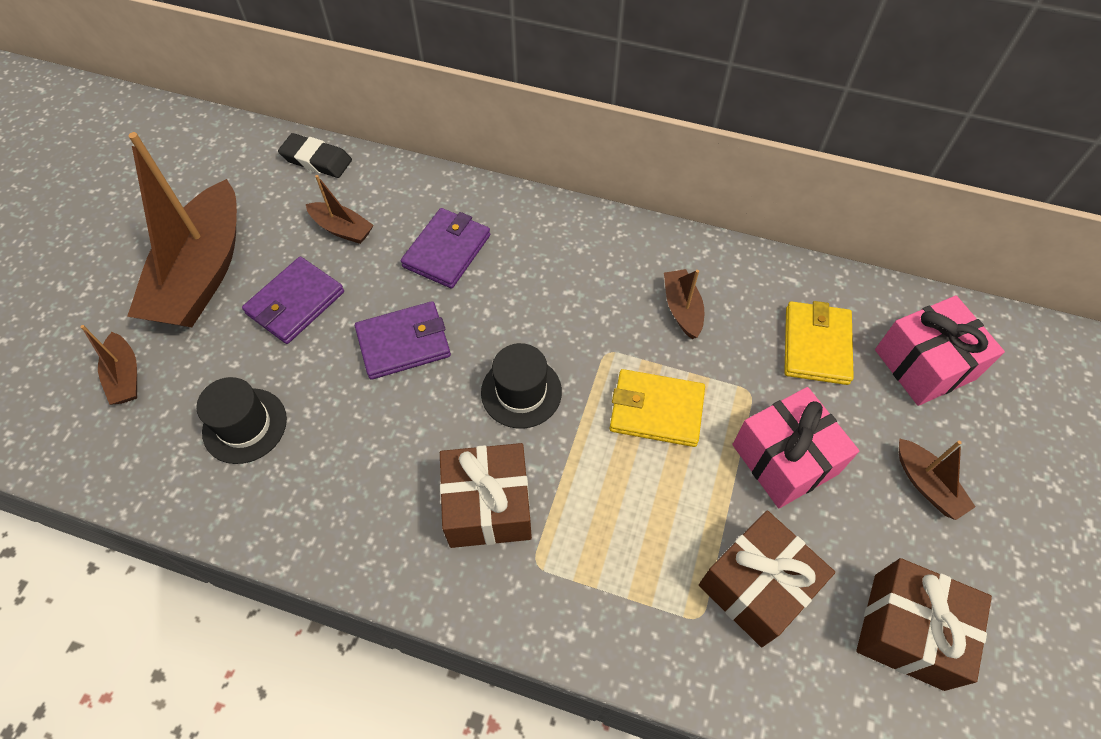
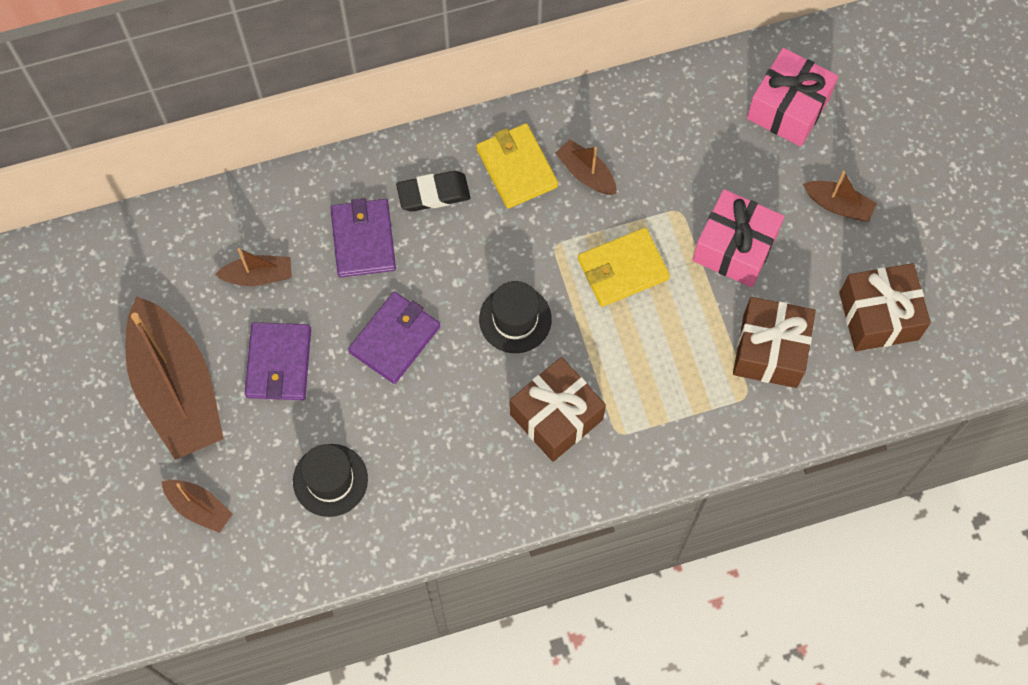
camera: 35 degrees left, 10 degrees up
(316, 160) = (175, 225): black eraser -> black eraser (433, 194)
(816, 345) = (703, 141): yellow wallet -> yellow wallet (516, 168)

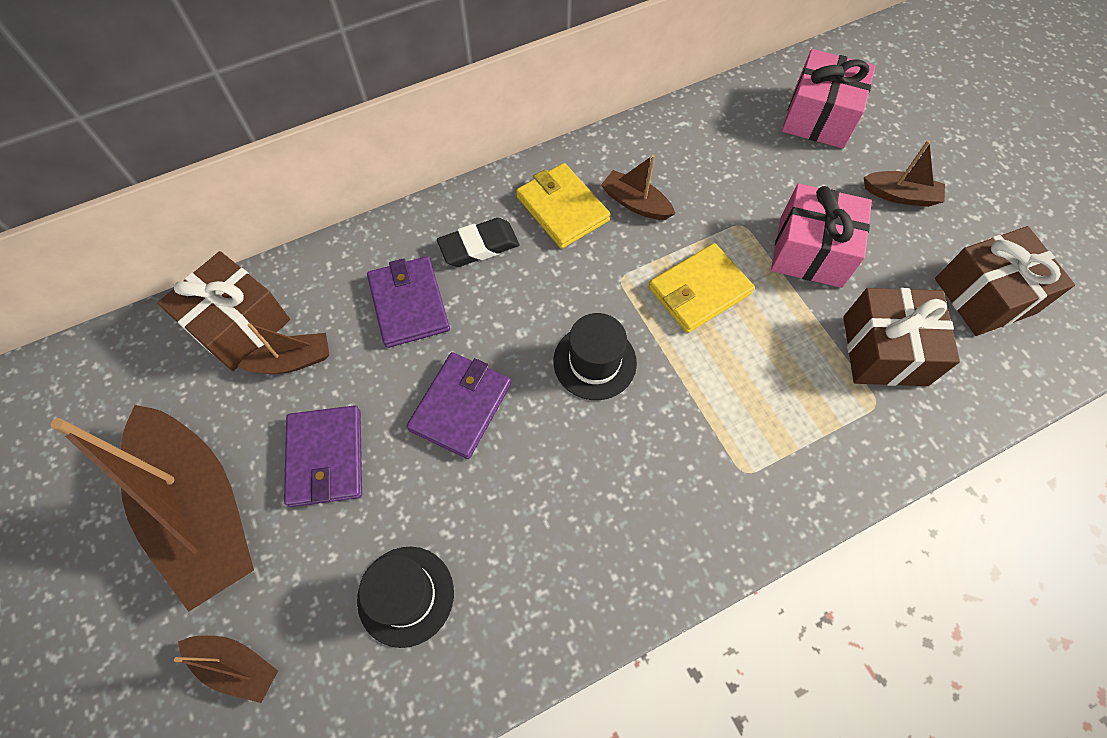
camera: 10 degrees left, 5 degrees down
(556, 417) = (668, 466): brown gift -> brown gift (239, 325)

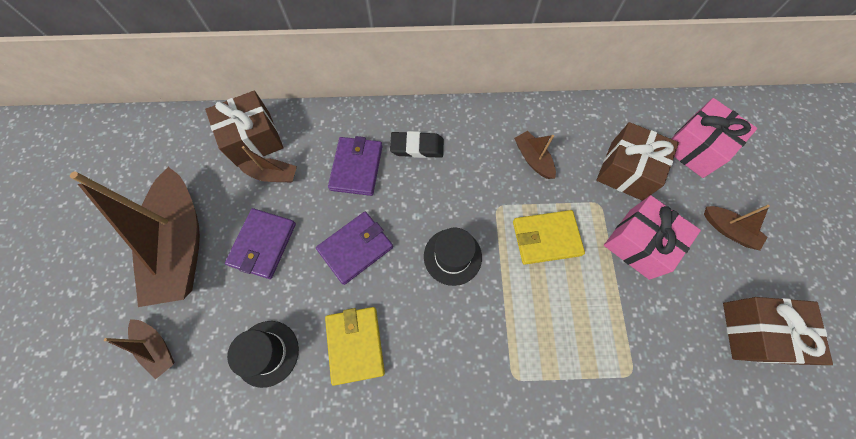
camera: 25 degrees right, 5 degrees up
(562, 208) = (482, 143): yellow wallet -> yellow wallet (355, 344)
(884, 350) = (657, 338): brown gift -> brown gift (626, 170)

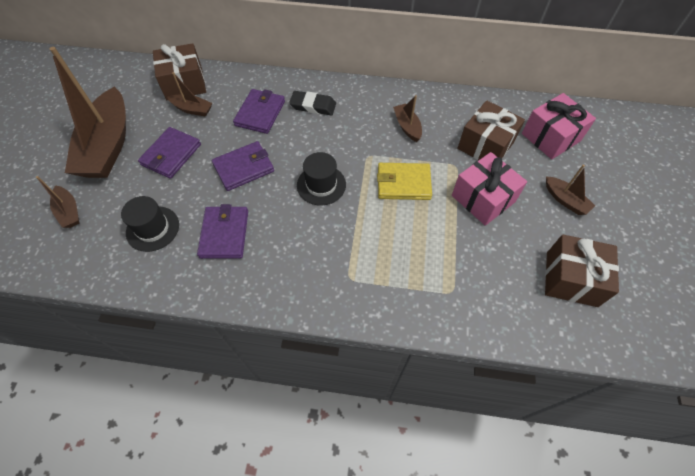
camera: 10 degrees right, 10 degrees down
(355, 344) = (224, 234): yellow wallet -> purple wallet

